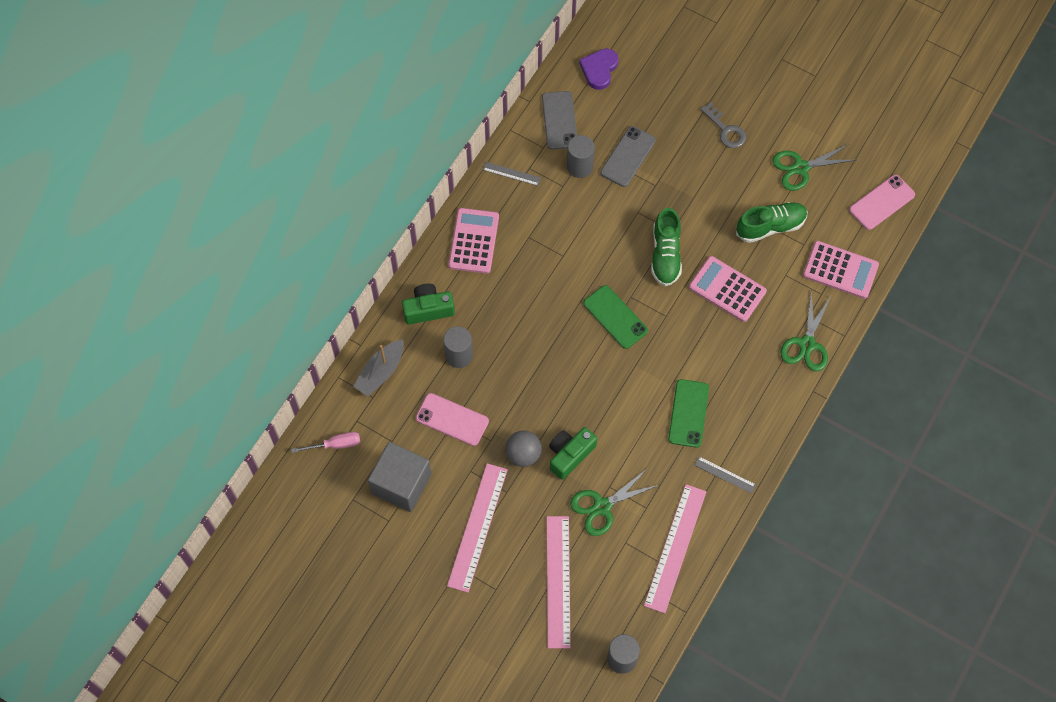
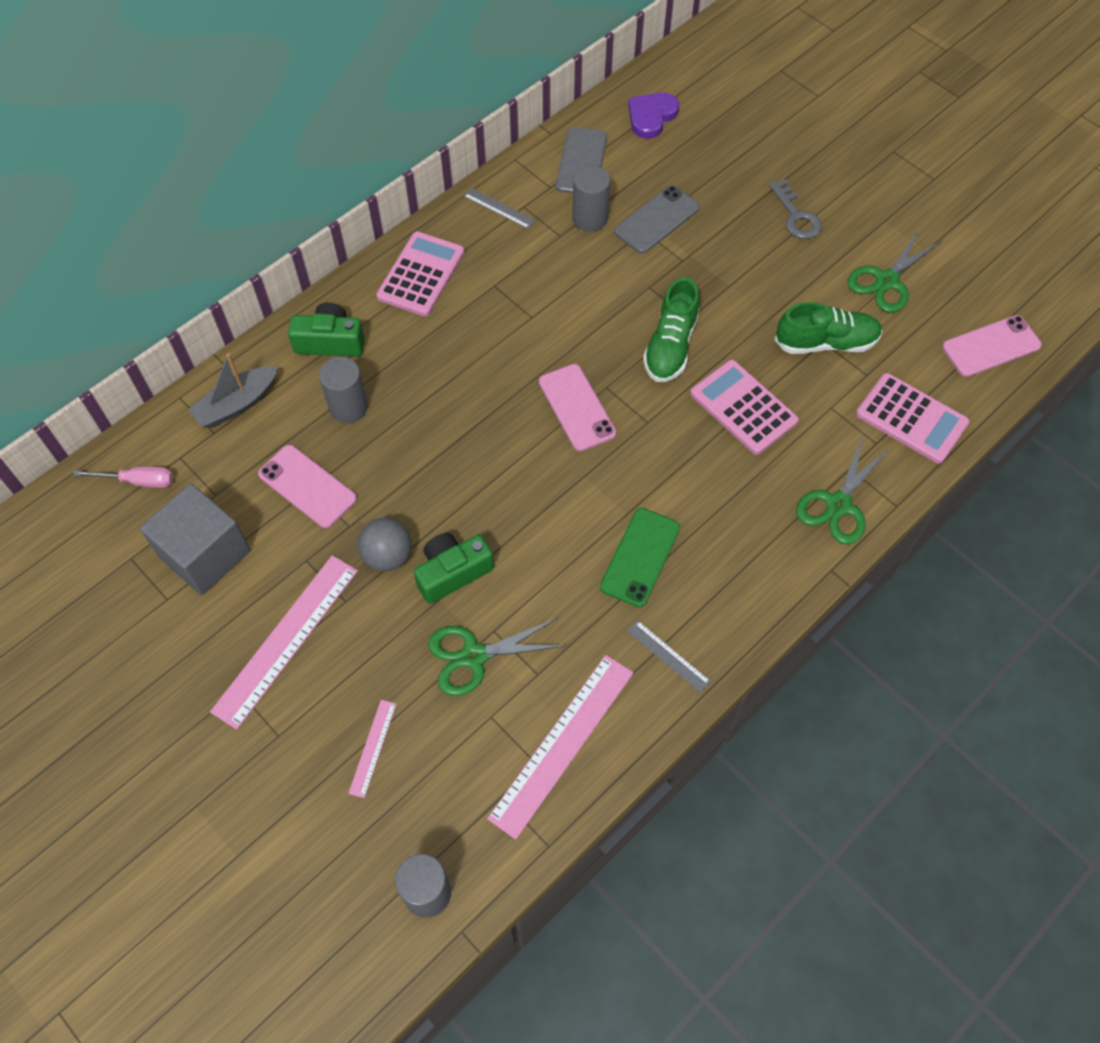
camera: 15 degrees right, 5 degrees down
(558, 581) = (372, 748): pink ruler -> pink ruler, size x0.48
(615, 317) = (576, 407): green phone -> pink phone
(800, 168) = (886, 281): green scissors -> green scissors turned 45 degrees counterclockwise

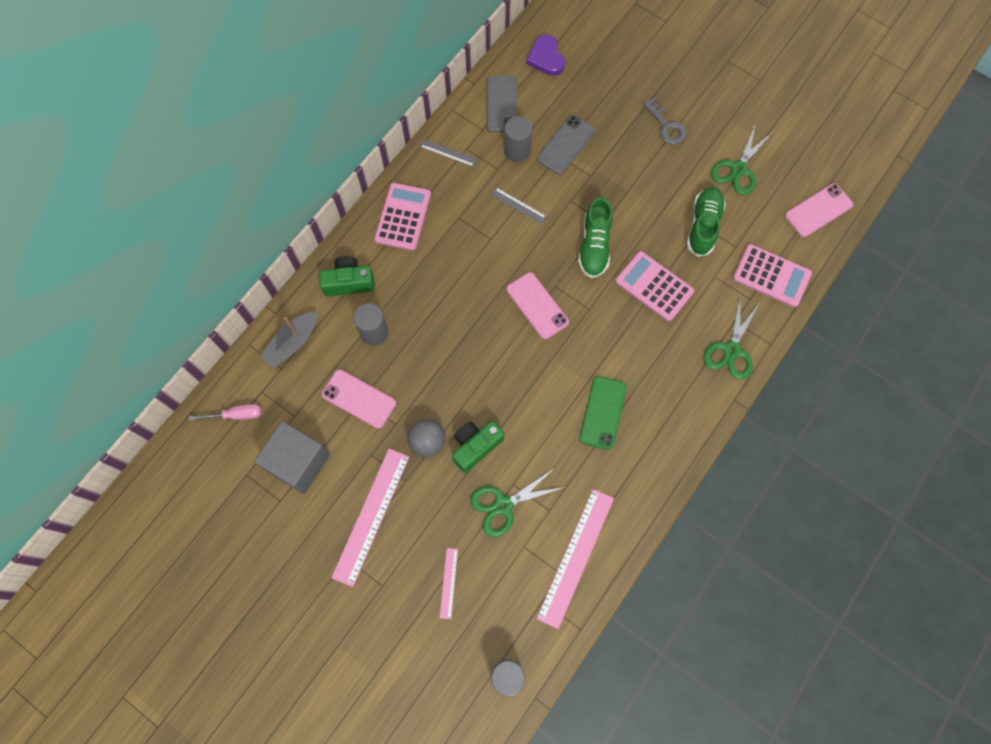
camera: 10 degrees left, 10 degrees up
(651, 117) = (546, 58): purple heart -> purple heart turned 45 degrees counterclockwise
(668, 656) = (635, 482): grey ruler -> grey ruler (518, 205)
(825, 343) = (703, 226): green shoe -> green shoe turned 60 degrees counterclockwise

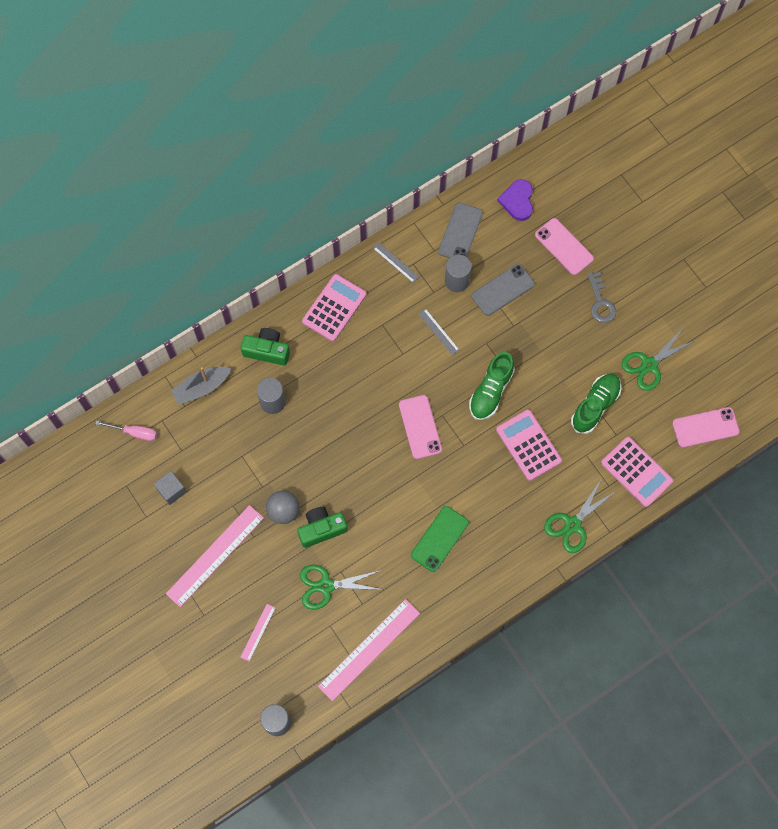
camera: 20 degrees right, 0 degrees up
(298, 462) = (171, 490): grey cube -> grey cube, size x0.53
(359, 398) = (240, 454): pink phone -> pink phone (564, 246)

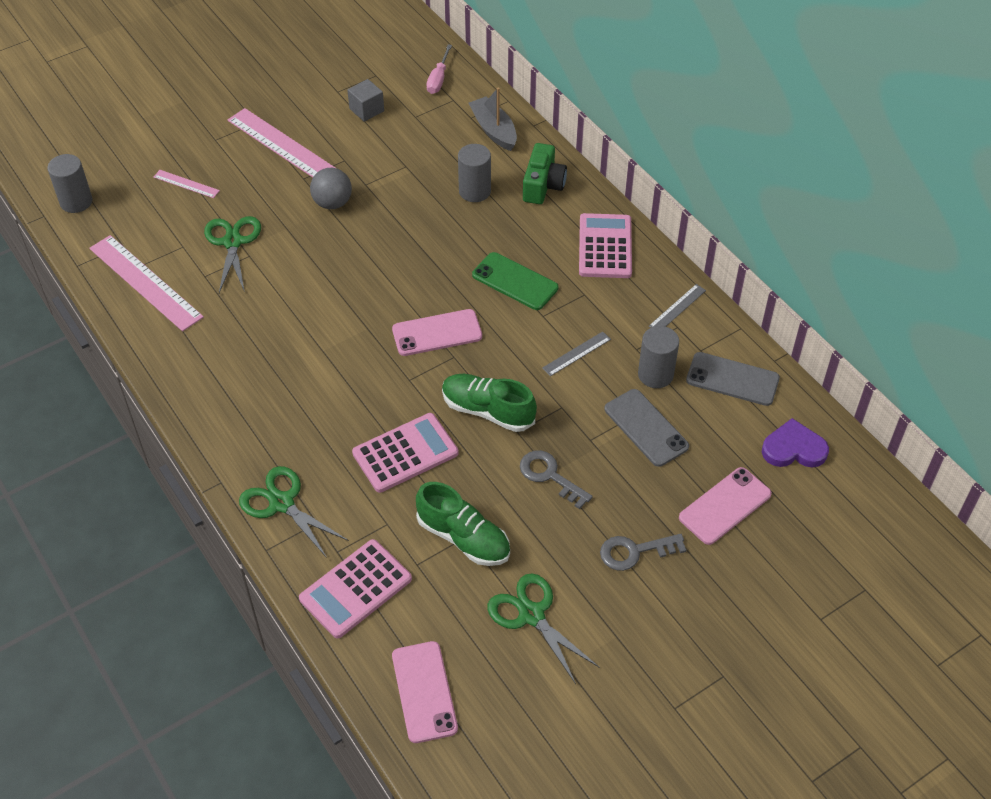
camera: 90 degrees right, 20 degrees down
(321, 529) = (306, 237): green camera -> none
(334, 308) = (605, 246): pink calculator -> pink calculator turned 120 degrees counterclockwise
(439, 539) = (279, 352): green phone -> green phone (515, 281)
(544, 352) = (550, 476): none -> grey key

